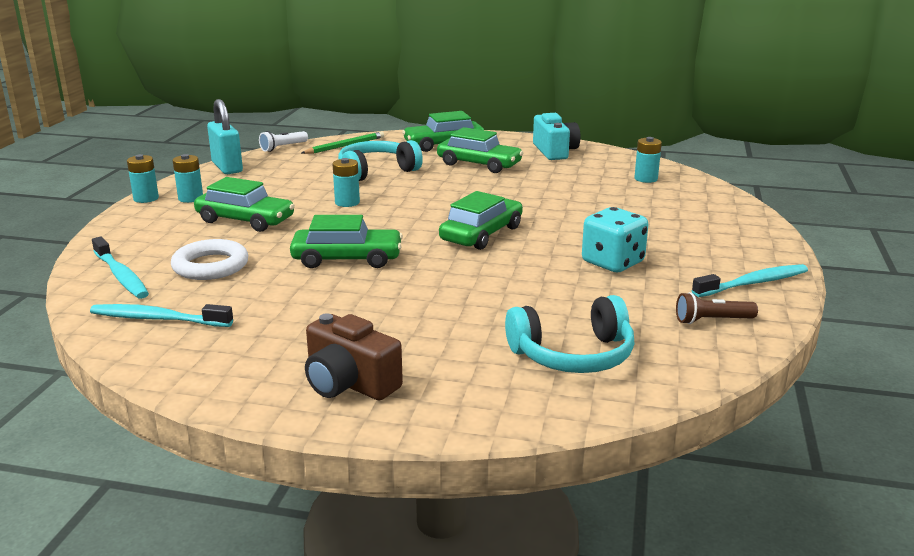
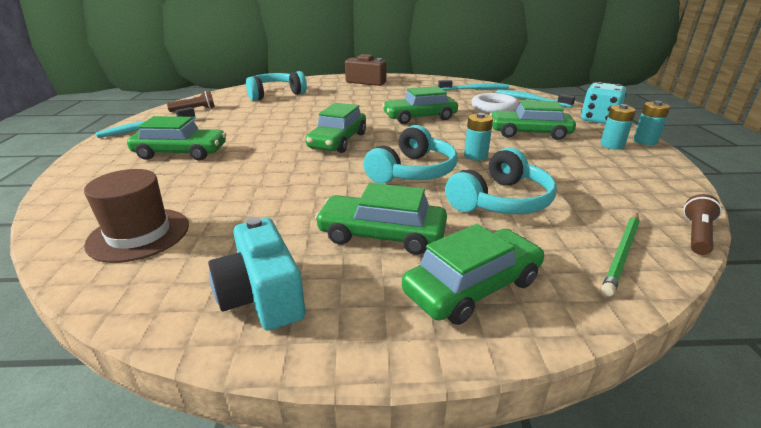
camera: 165 degrees right, 5 degrees up
(227, 167) = (671, 185): turquoise padlock -> none
(283, 147) = (697, 234): white flashlight -> brown flashlight
(424, 196) = (413, 171): none -> turquoise headphones
(612, 262) = (238, 131): turquoise dice -> turquoise dice (598, 120)
(646, 179) = (139, 234): turquoise battery -> brown hat
(667, 238) = (181, 153): none -> green car

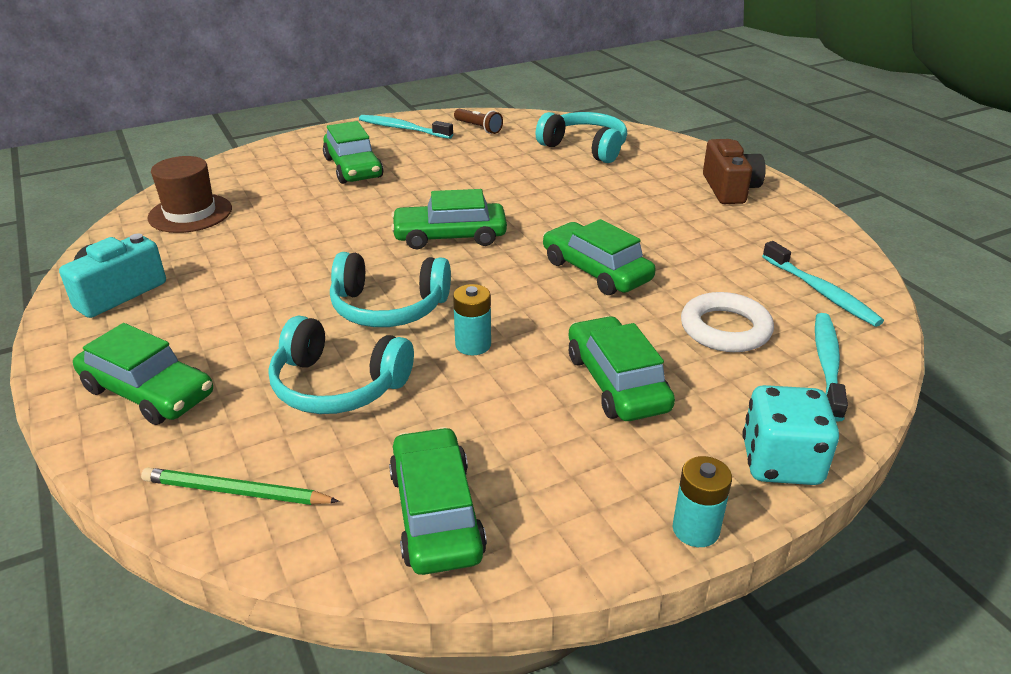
camera: 65 degrees right, 5 degrees up
(382, 235) = (227, 322): green car -> green car (436, 513)
(612, 145) = (632, 483): turquoise battery -> none
(697, 234) = (311, 567): brown flashlight -> none

